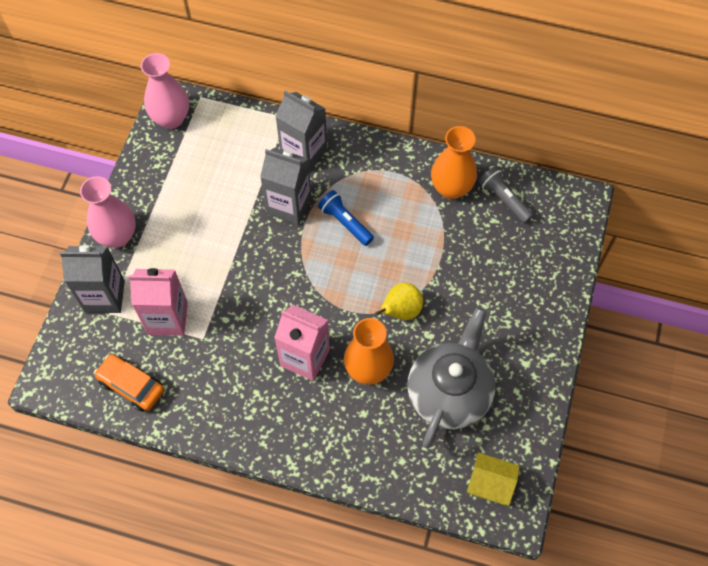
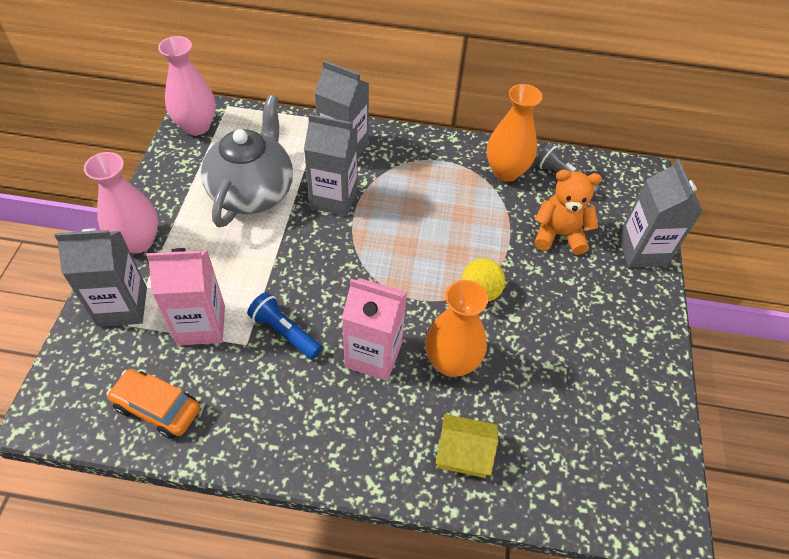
camera: 10 degrees left, 10 degrees down
(345, 222) = (398, 210): blue flashlight -> blue flashlight (284, 332)
(449, 392) = (552, 379): grey teapot -> grey teapot (253, 191)
(486, 258) = (559, 235): none -> orange teddy bear
(490, 483) = (629, 484): yellow house -> yellow house (463, 452)
(558, 280) = (642, 251): none -> grey carton

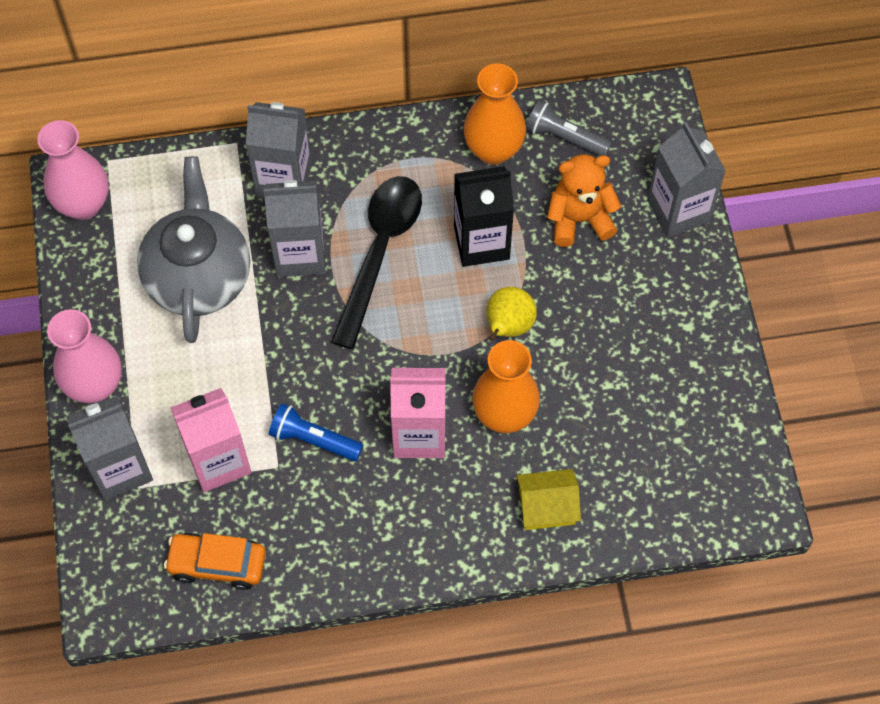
camera: 15 degrees left, 10 degrees up
(395, 213) = (380, 252): none -> black spoon
(476, 229) = (481, 242): none -> black carton

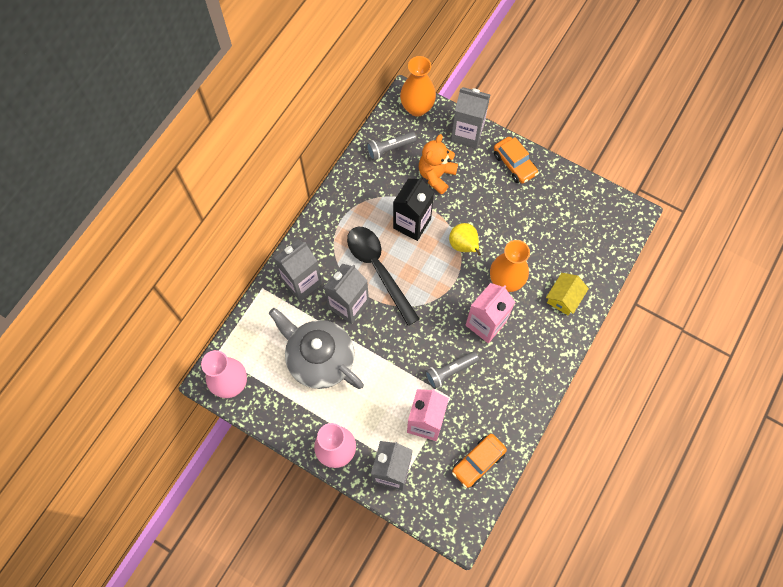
camera: 50 degrees left, 5 degrees up
(313, 439) = (450, 371): blue flashlight -> grey flashlight
(493, 150) = (369, 182): orange vase -> orange vase (417, 108)
(690, 301) = (514, 164): none -> orange car

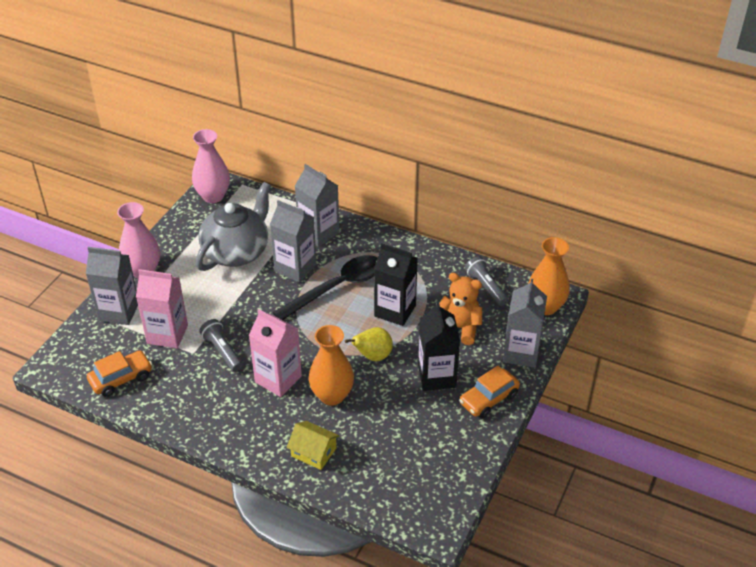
camera: 85 degrees right, 25 degrees down
(478, 462) = (121, 379): orange car -> orange car turned 105 degrees clockwise
(489, 199) = (436, 376): none -> black carton

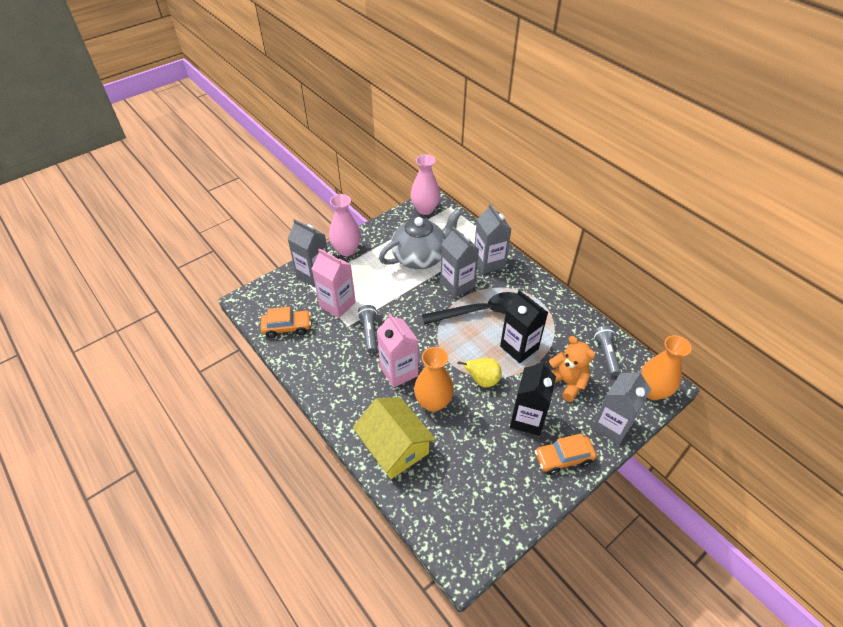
camera: 25 degrees right, 5 degrees up
(313, 452) = (394, 446): yellow house -> yellow house, size x1.74

